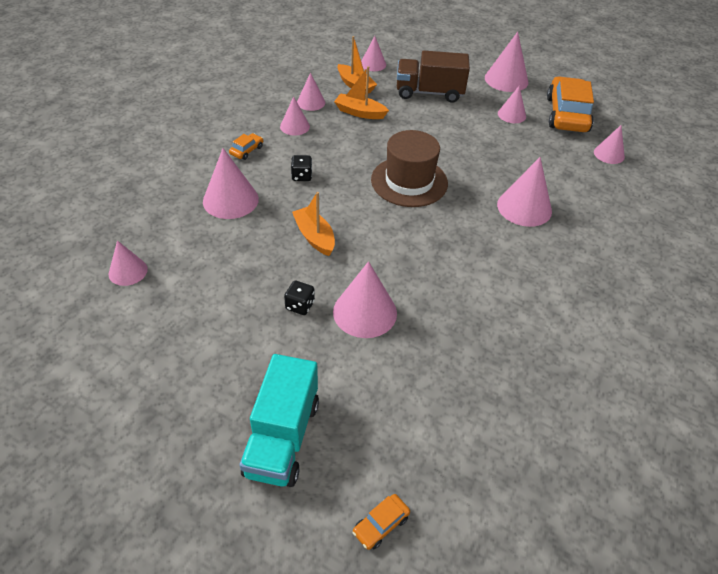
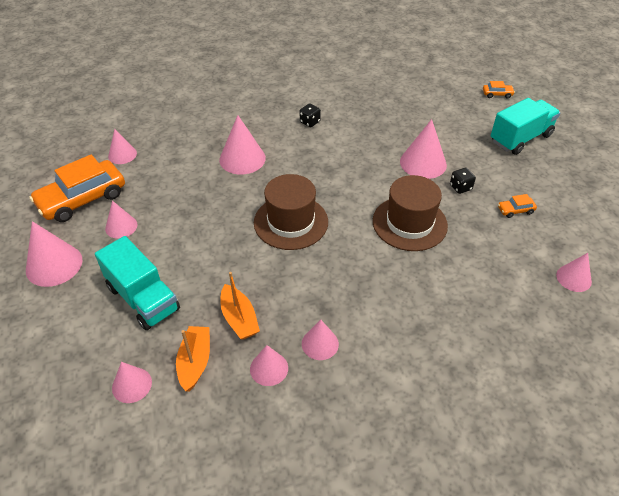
camera: 135 degrees left, 0 degrees up
(230, 200) = (451, 294): pink cone -> none
(246, 150) = (394, 342): orange car -> orange car (515, 210)
(302, 176) = (369, 280): black dice -> black dice (310, 122)
(314, 237) = (409, 223): orange boat -> brown hat
(429, 93) = (143, 298): brown truck -> turquoise truck

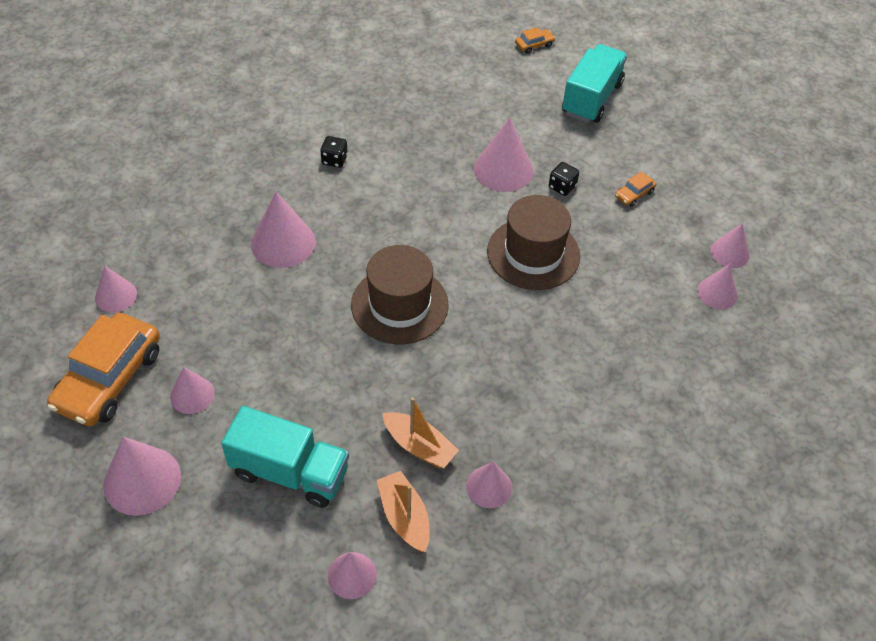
camera: 30 degrees left, 5 degrees up
(320, 343) = (524, 435): pink cone -> pink cone (717, 293)

